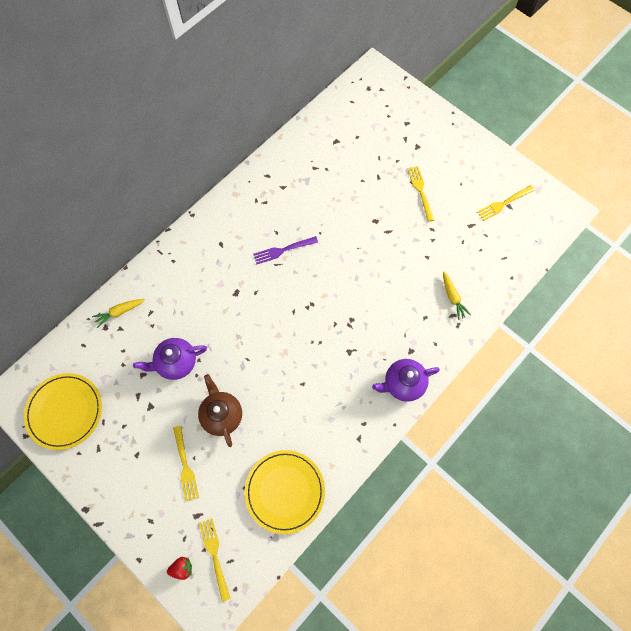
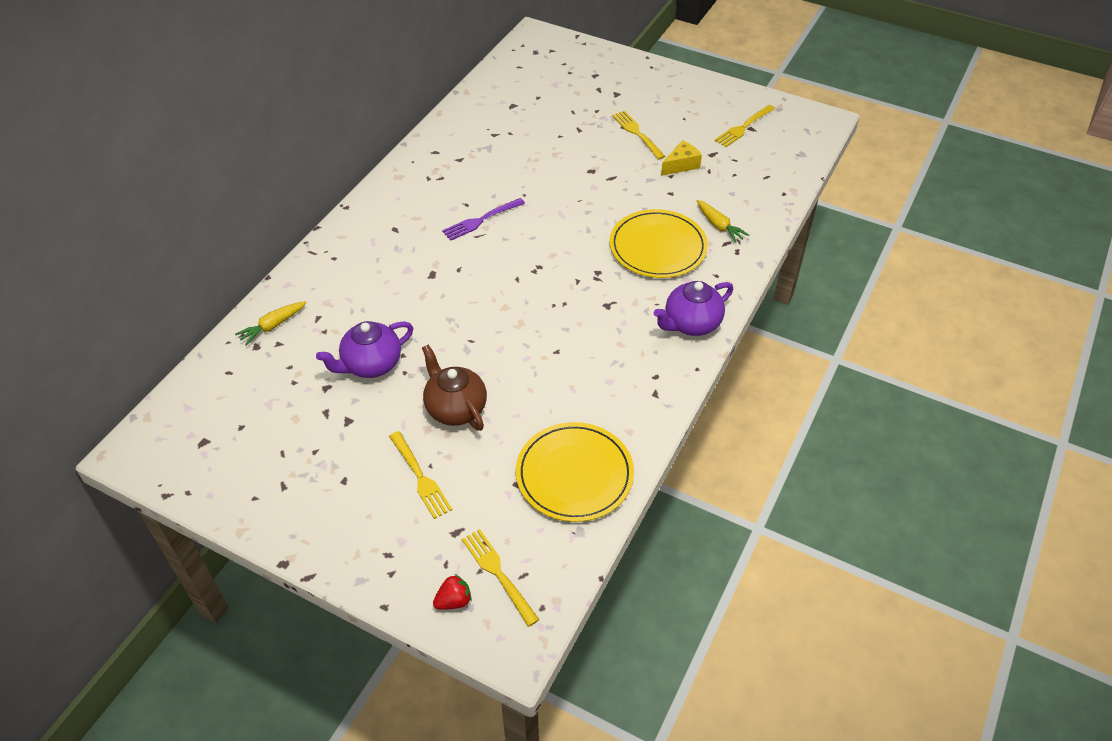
camera: 15 degrees left, 20 degrees down
(65, 411) = (220, 453): yellow plate -> yellow plate (658, 247)
(443, 231) = (681, 165): none -> yellow cheese

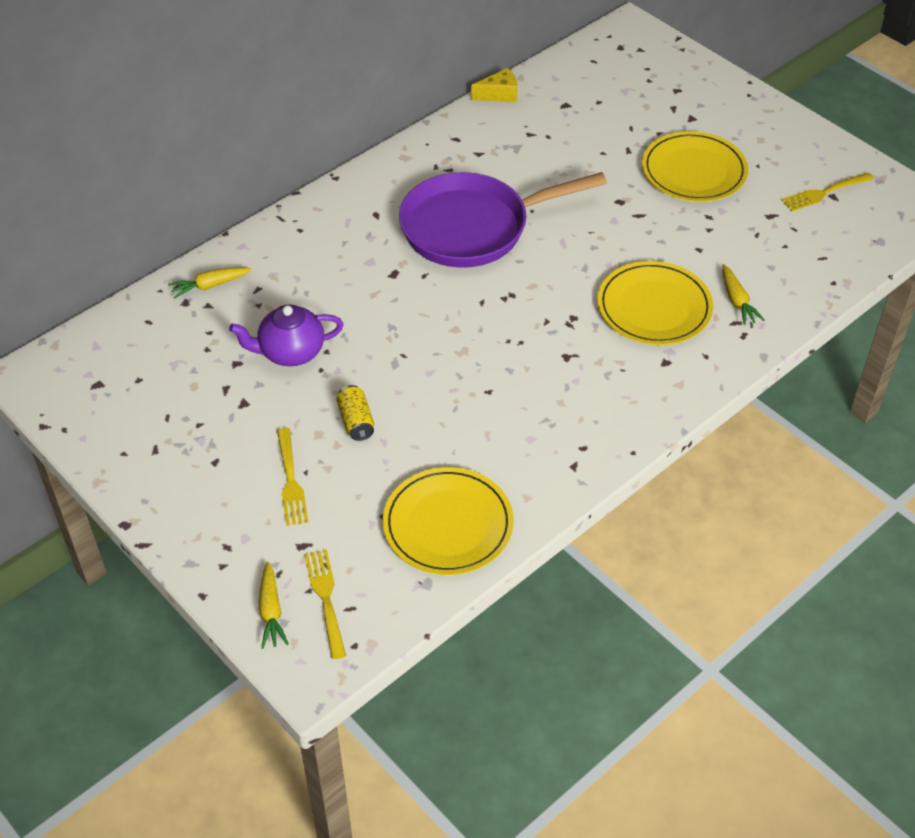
camera: 20 degrees right, 0 degrees up
(454, 601) = (271, 611): red strawberry -> yellow carrot
(455, 408) = (356, 421): brown teapot -> yellow can
(481, 220) = (472, 227): purple fork -> purple pan
(637, 134) = (694, 171): yellow fork -> yellow plate
(681, 165) = (727, 220): yellow cheese -> yellow cheese (499, 94)
(691, 324) = (650, 402): purple teapot -> none

